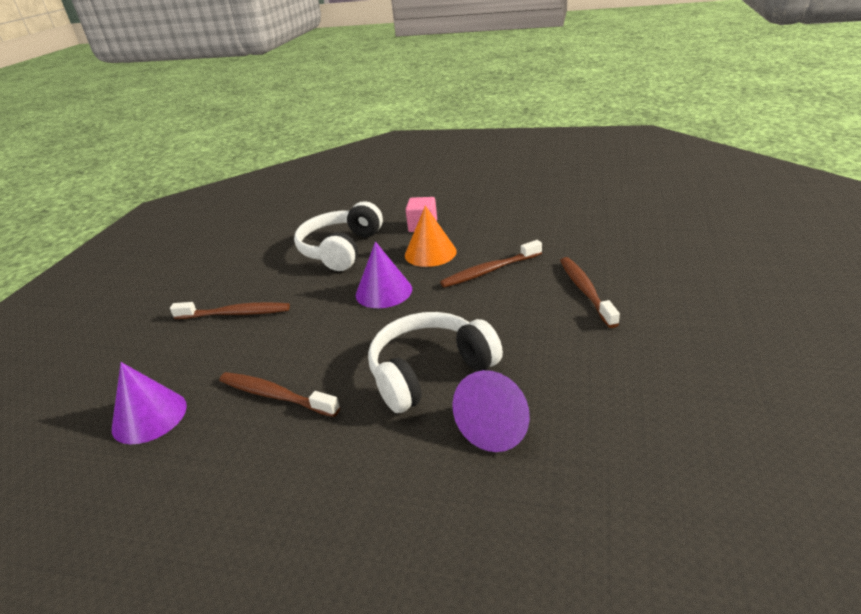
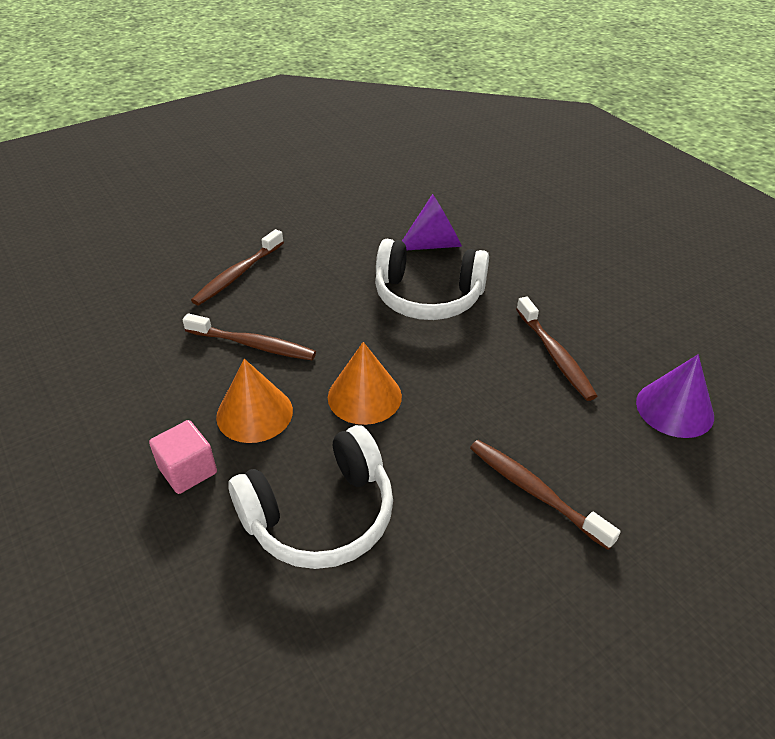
camera: 140 degrees left, 10 degrees up
(383, 291) = (364, 396): purple cone -> orange cone

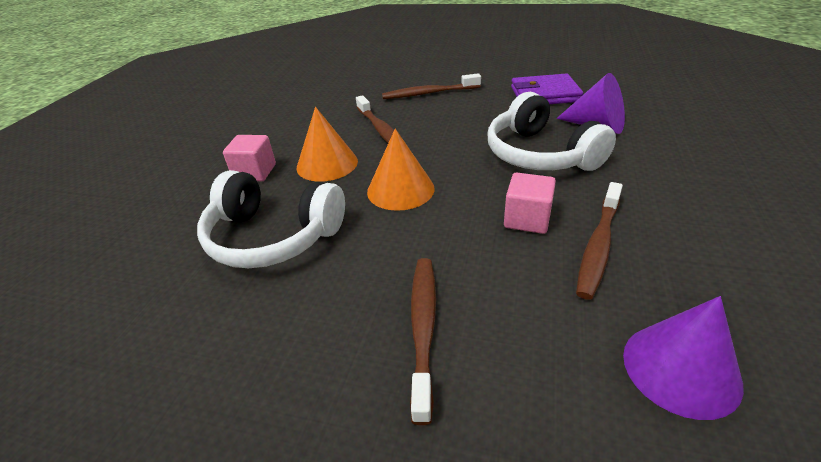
camera: 50 degrees right, 5 degrees down
(353, 227) = (544, 94): none -> purple wallet
(490, 362) = (527, 219): none -> pink cube

